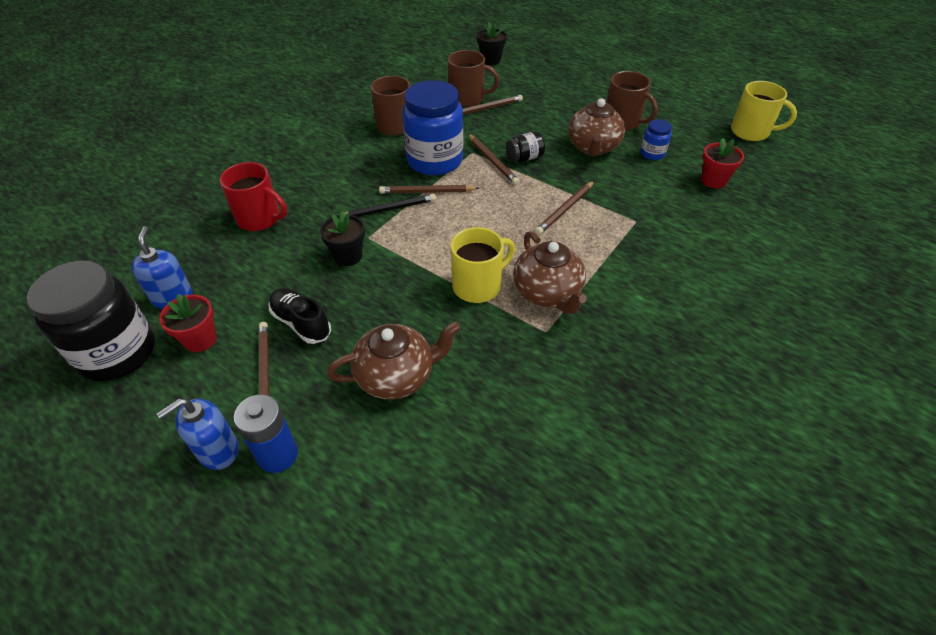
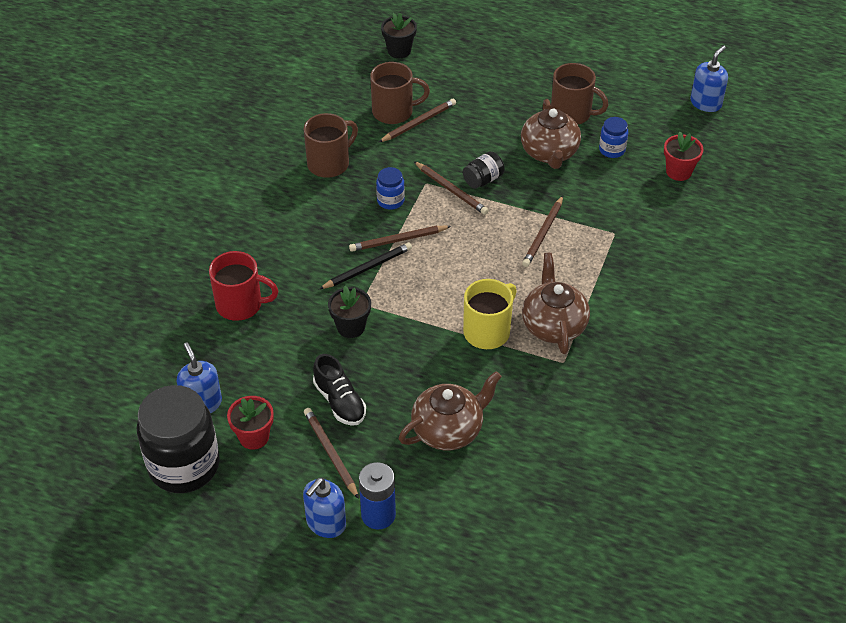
camera: 15 degrees left, 0 degrees up
(301, 323) = (340, 402): black shoe -> black shoe turned 150 degrees counterclockwise
(435, 160) = (390, 201): blue jar -> blue jar, size x0.45
(547, 293) = (553, 325): brown teapot -> brown teapot turned 150 degrees counterclockwise
(751, 132) = (705, 103): yellow mug -> blue soap dispenser

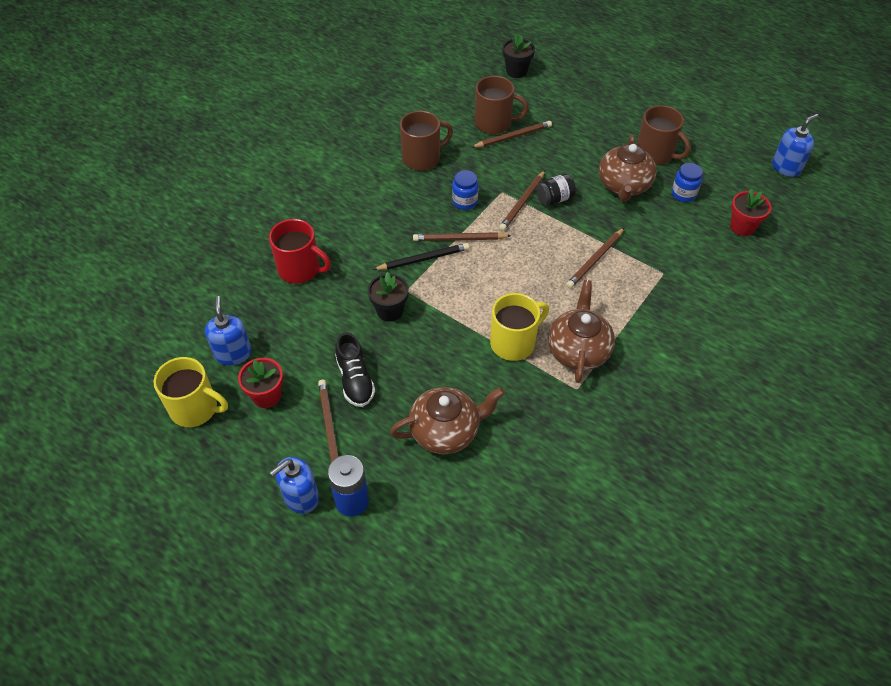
camera: 15 degrees right, 5 degrees up
(184, 465) = (195, 408): black jar -> yellow mug
(451, 190) = (522, 202): brown pencil -> brown pencil turned 60 degrees clockwise

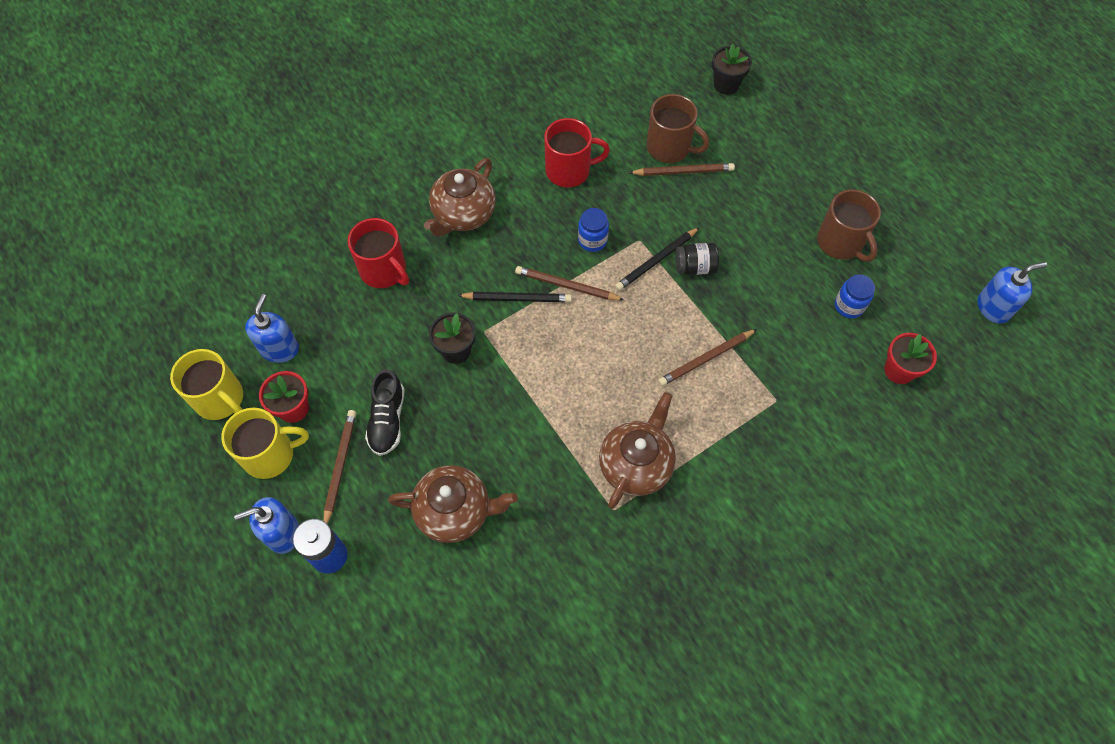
camera: 20 degrees right, 10 degrees up
(422, 158) = (569, 170): brown mug -> red mug
(514, 342) = (571, 431): yellow mug -> yellow mug (270, 454)
(522, 202) = (656, 260): brown pencil -> black pencil
(623, 186) = (782, 274): brown teapot -> brown teapot (463, 214)

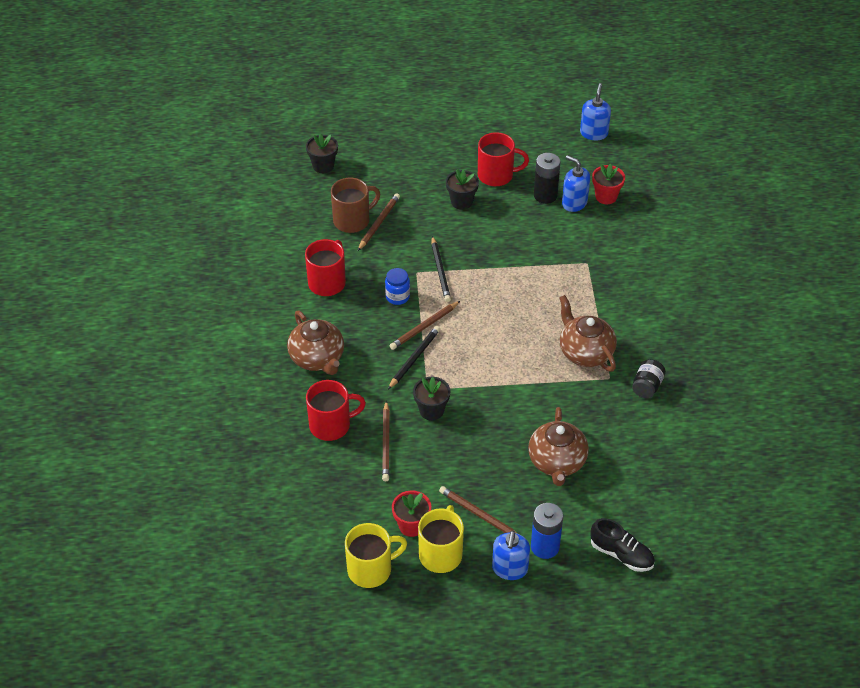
camera: 60 degrees left, 15 degrees down
(279, 349) = (353, 516): blue soap dispenser -> blue soap dispenser (574, 203)
(387, 420) = (460, 472): black shoe -> black shoe (621, 554)
(455, 511) = (557, 462): brown teapot -> brown teapot turned 150 degrees clockwise
(695, 267) = (460, 254): black jar -> black jar (647, 386)
(706, 359) = (533, 282): brown pencil -> brown pencil (386, 443)
(773, 229) = (461, 202): none -> black flower pot
(840, 243) = (496, 175): brown mug -> red mug
(849, 306) = (545, 195): blue jar -> black battery

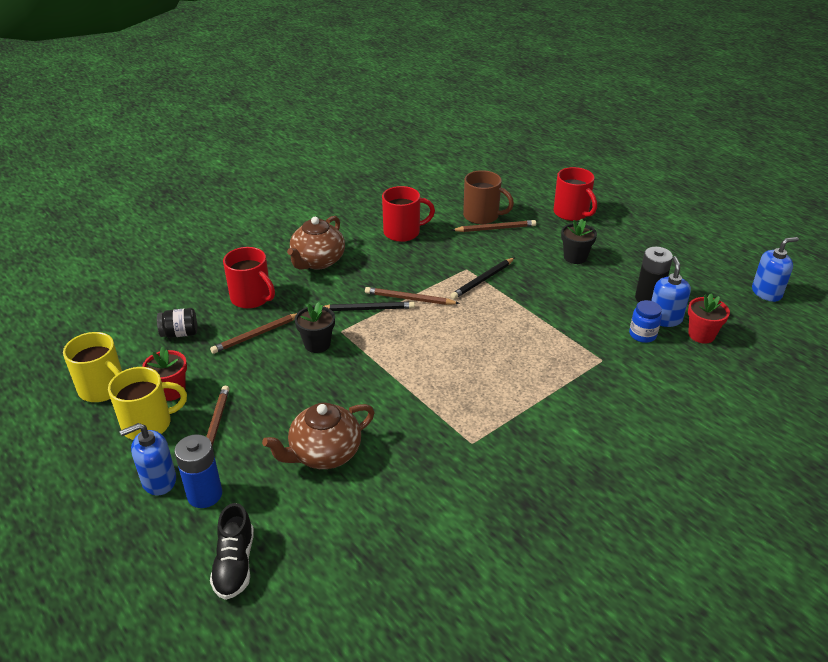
camera: 55 degrees right, 10 degrees down
(323, 166) = (520, 181): black flower pot -> none
(397, 296) = (427, 271): blue jar -> blue jar (642, 335)
(496, 175) = (631, 262): red mug -> red mug (571, 213)
(585, 352) = (487, 410): brown teapot -> none
(647, 386) = (490, 477): black jar -> black jar (180, 333)

